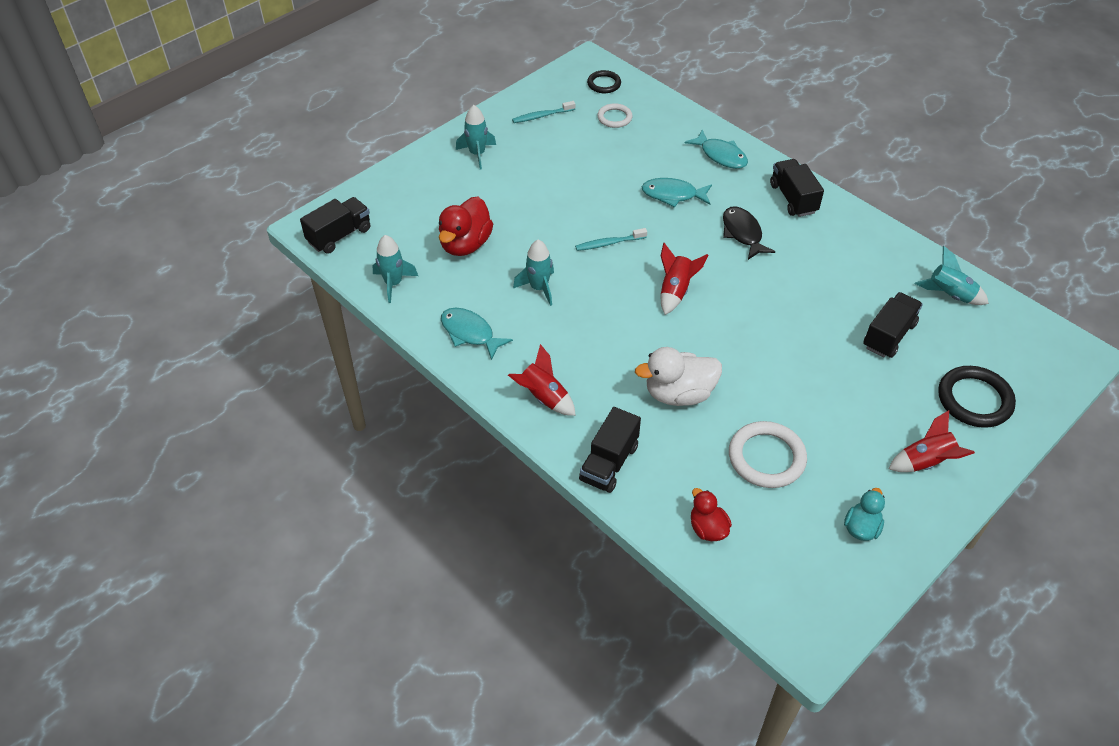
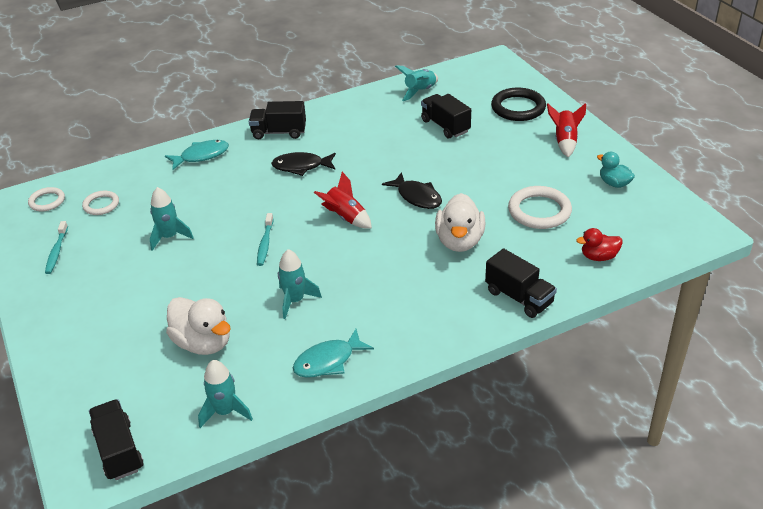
camera: 70 degrees left, 10 degrees down
(465, 244) = (203, 343): red duck -> white duck
(477, 154) = (74, 310): turquoise rocket -> turquoise rocket (169, 237)
(543, 397) = (431, 324): red rocket -> none
(604, 84) = (47, 201): black ring -> white ring
(673, 195) = (230, 193): turquoise fish -> none
(738, 340) = (417, 197): none -> black fish

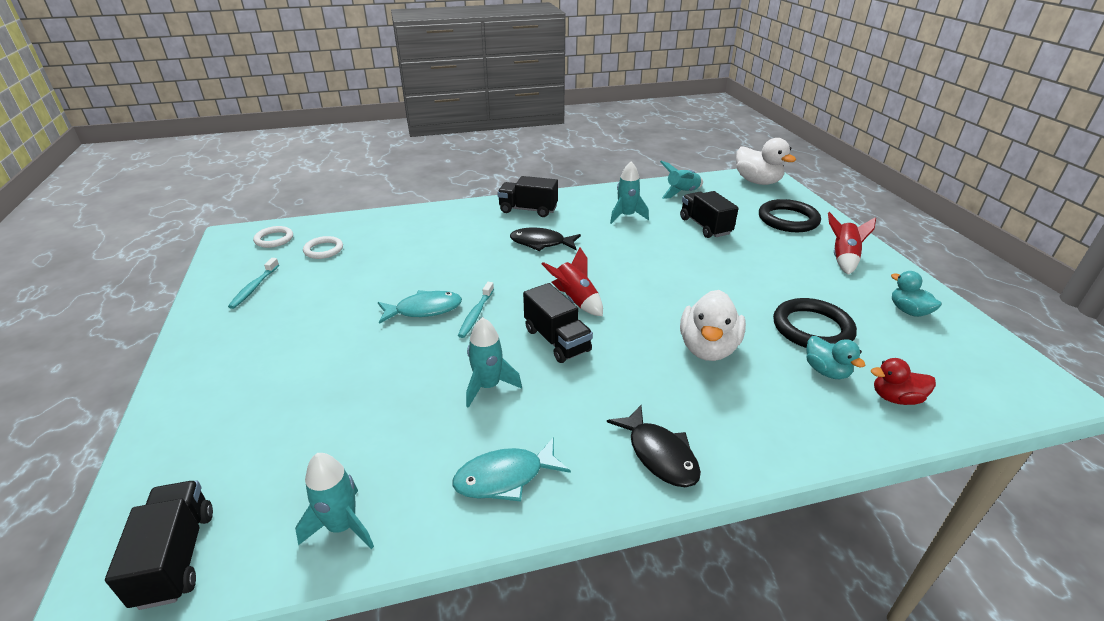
camera: 10 degrees right, 5 degrees down
(169, 237) = (376, 291): turquoise rocket -> turquoise rocket (626, 216)
(201, 156) = (443, 220): turquoise fish -> turquoise fish (424, 310)
(203, 343) = (357, 420): white duck -> white duck (757, 182)
(417, 197) = (662, 291): black fish -> black fish (659, 454)
(519, 297) = (783, 435): black truck -> black truck (556, 340)
(539, 211) = (812, 328): white ring -> black ring
(549, 244) = (826, 371): none -> turquoise duck

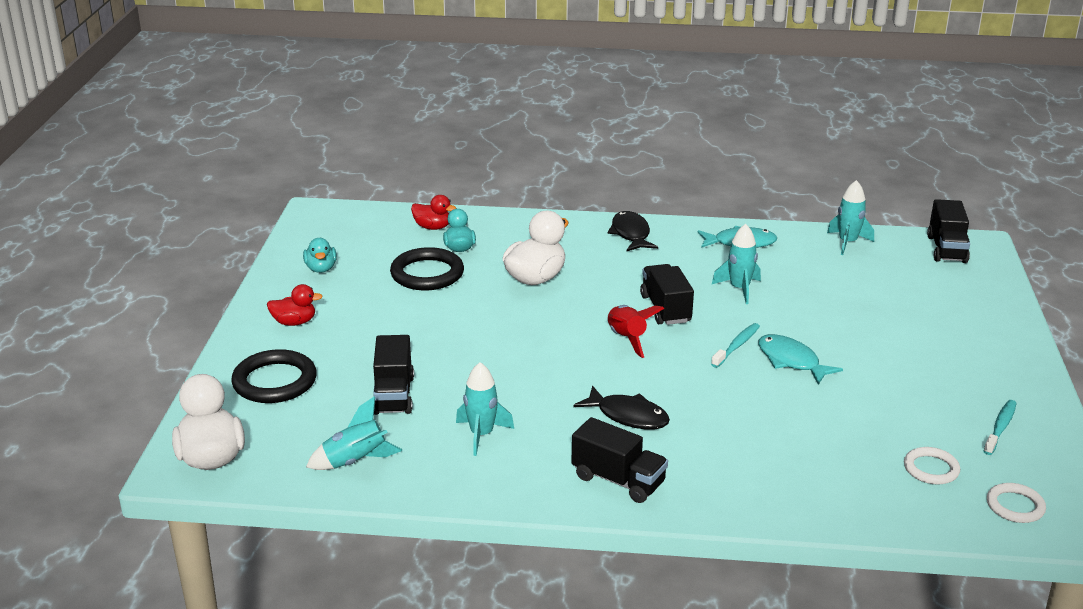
camera: 160 degrees left, 5 degrees down
(424, 310) = (791, 361): turquoise fish -> turquoise fish turned 45 degrees clockwise
(843, 258) = (294, 322): red rocket -> red duck

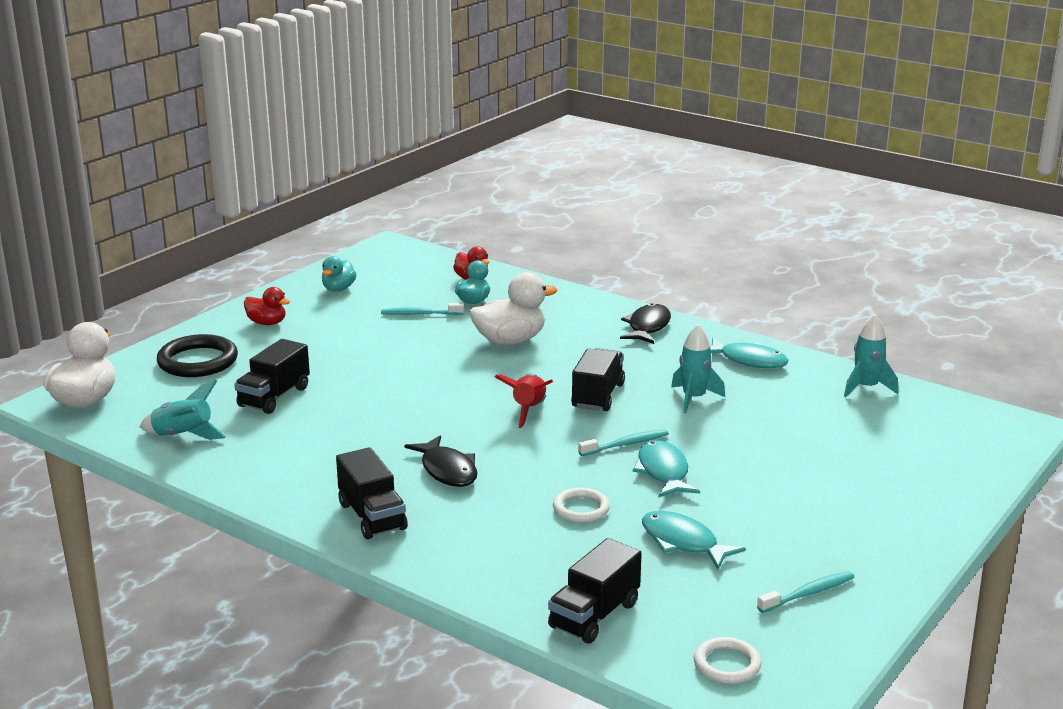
camera: 30 degrees right, 5 degrees down
(427, 274) = (420, 314): black ring -> turquoise toothbrush
(481, 435) = (305, 447): turquoise rocket -> none
(873, 417) = (683, 542): none -> turquoise fish
(931, 469) = (681, 604): white ring -> white ring (581, 509)
(946, 249) = (974, 421): black truck -> black truck (594, 615)

